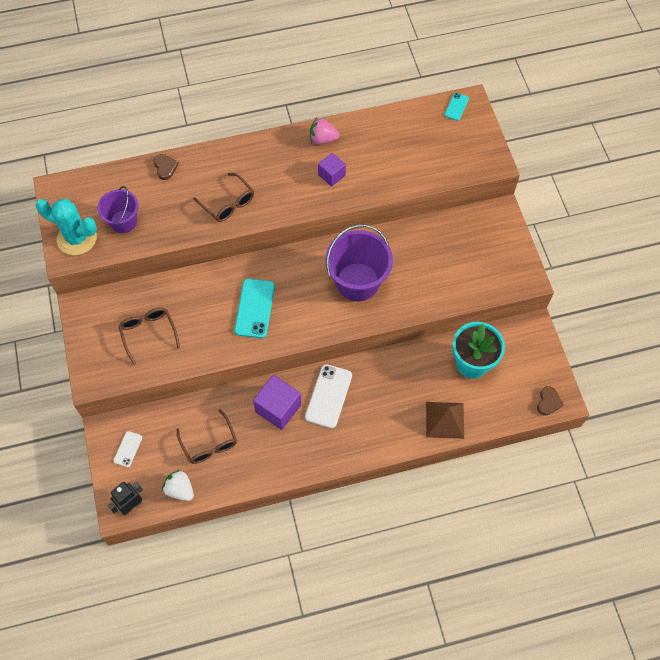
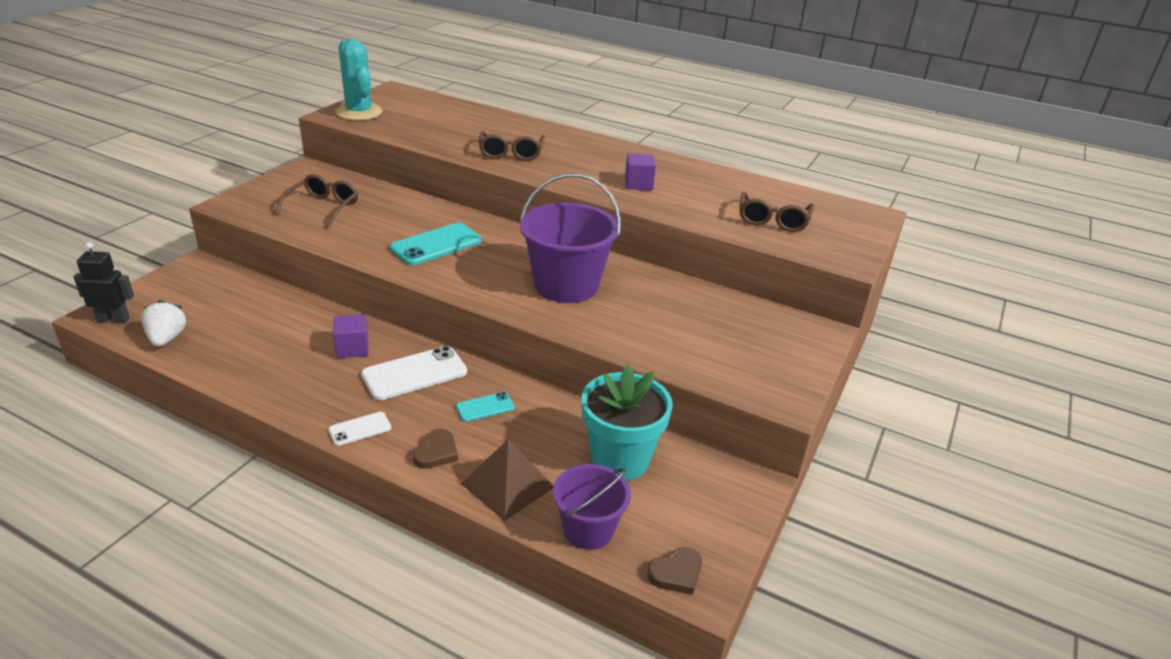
camera: 40 degrees right, 30 degrees down
(123, 221) = (409, 122): purple bucket -> purple bucket (588, 529)
(128, 449) = (187, 285): white phone -> white phone (360, 429)
(165, 167) = (495, 117): brown heart -> brown heart (436, 452)
(209, 444) = (250, 328): brown glasses -> brown glasses (773, 220)
(278, 408) = (352, 348): purple cube -> purple cube, size x0.61
(323, 139) = (665, 164): pink strawberry -> none
(456, 107) = (851, 210): turquoise phone -> turquoise phone (485, 407)

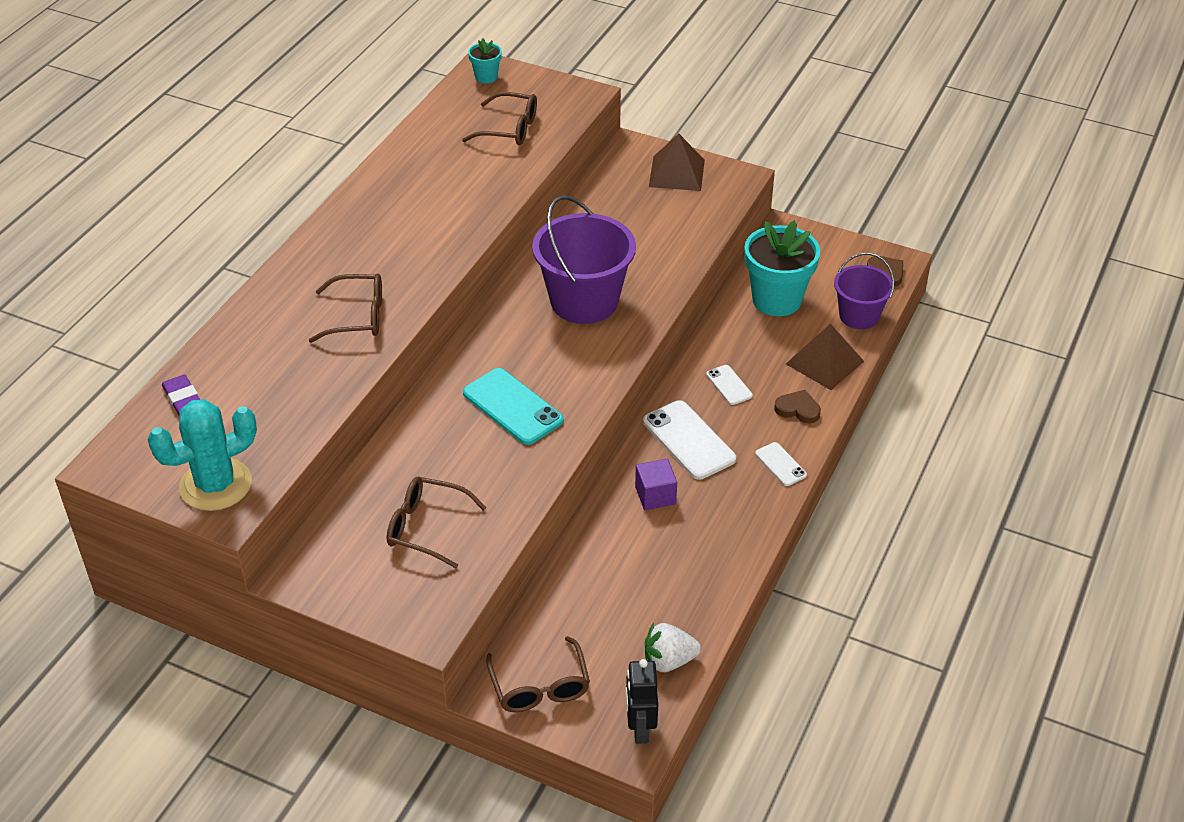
camera: 90 degrees left, 10 degrees up
(187, 281) = (540, 687): none -> brown glasses
(443, 106) = (183, 399): none -> purple eraser
(485, 407) = (729, 385): turquoise phone -> white phone
(638, 184) = (436, 214): purple cube -> none
(782, 356) = (676, 173): none -> brown pyramid
(857, 214) = (486, 77): none -> turquoise flower pot

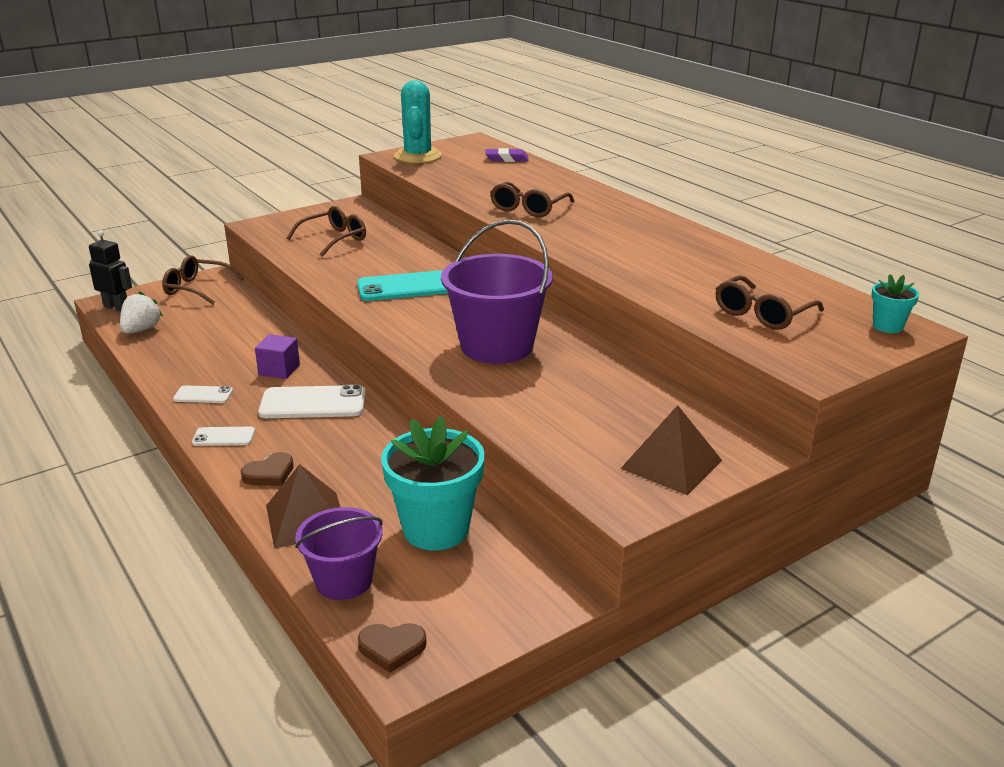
camera: 120 degrees right, 15 degrees down
(729, 385) = (349, 448): white phone -> white phone (203, 395)

